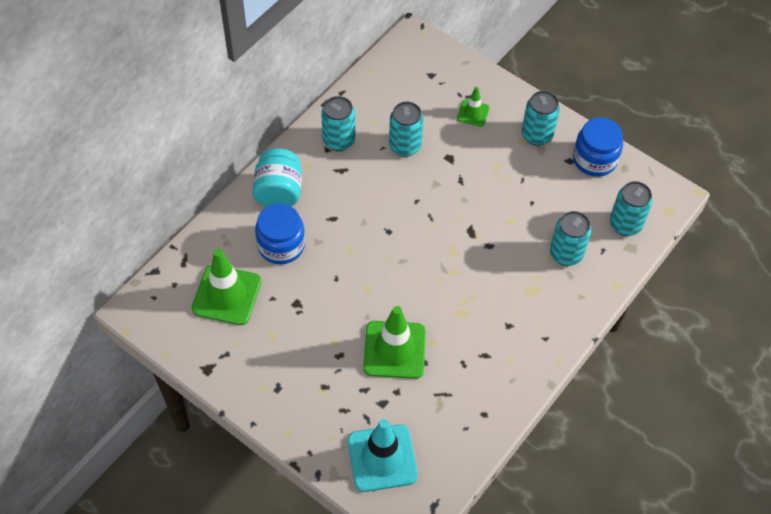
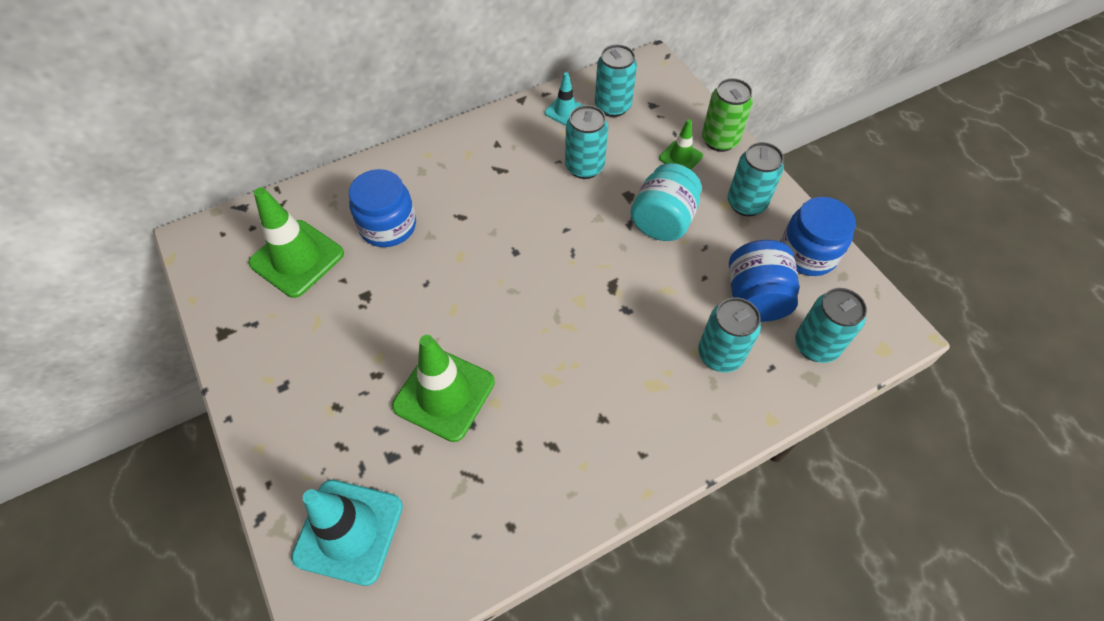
camera: 25 degrees right, 0 degrees up
(279, 192) = (420, 170): turquoise jar -> turquoise jar (662, 221)
(339, 140) = (514, 139): turquoise can -> turquoise can (612, 106)
(365, 103) = (565, 111): none -> turquoise traffic cone
(495, 89) = (719, 140): none -> green can
(572, 205) = (755, 297): none -> blue jar

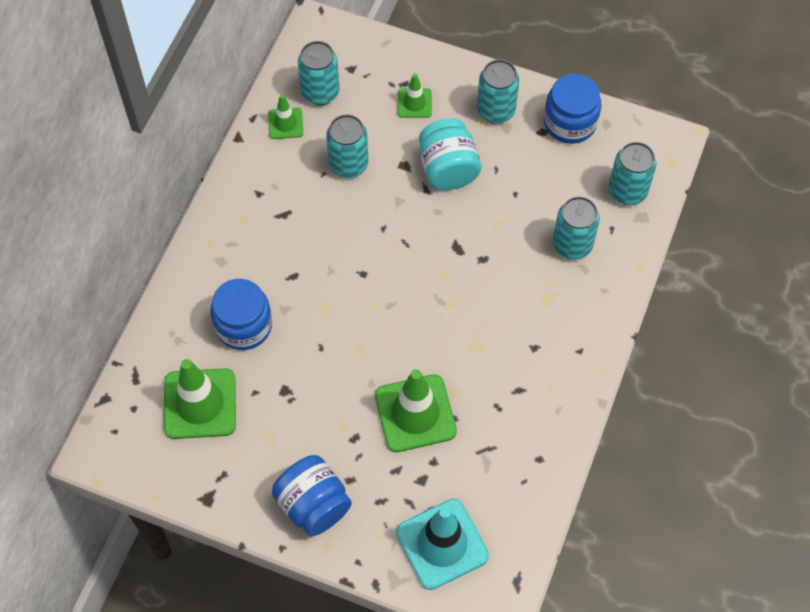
camera: 40 degrees left, 5 degrees up
(565, 111) = (285, 123): turquoise traffic cone -> green traffic cone
(719, 140) = (431, 66): green can -> none
(755, 297) = (561, 184): blue jar -> blue jar (313, 505)

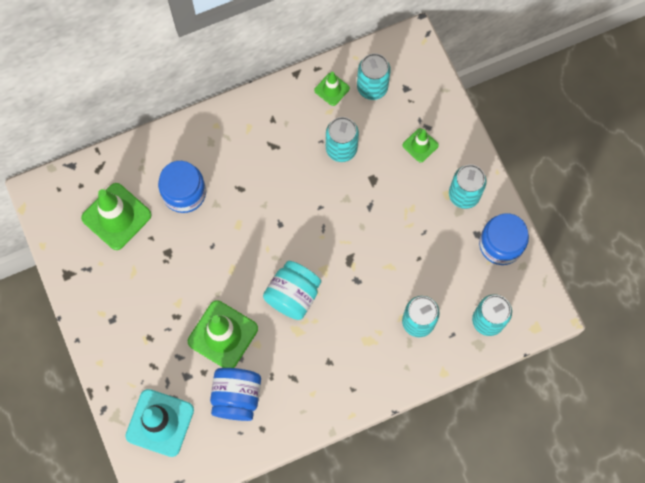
camera: 45 degrees right, 10 degrees up
(313, 505) = (116, 332): blue jar -> blue jar (237, 397)
(448, 169) = (395, 205): turquoise jar -> turquoise jar (293, 295)

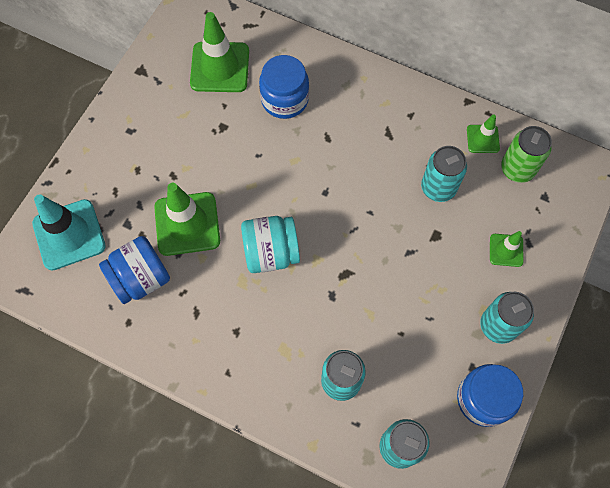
camera: 50 degrees right, 5 degrees down
(372, 87) = (517, 169): turquoise can -> green can

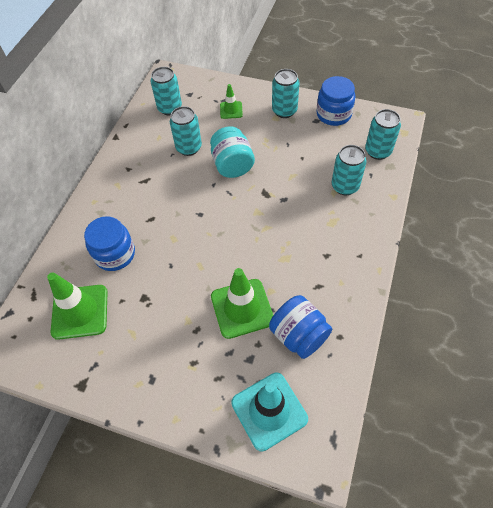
camera: 95 degrees left, 10 degrees down
(271, 252) = (257, 242): turquoise jar -> turquoise jar (232, 165)
(483, 139) = (147, 127): green traffic cone -> none
(517, 169) = (170, 108): green can -> turquoise can

